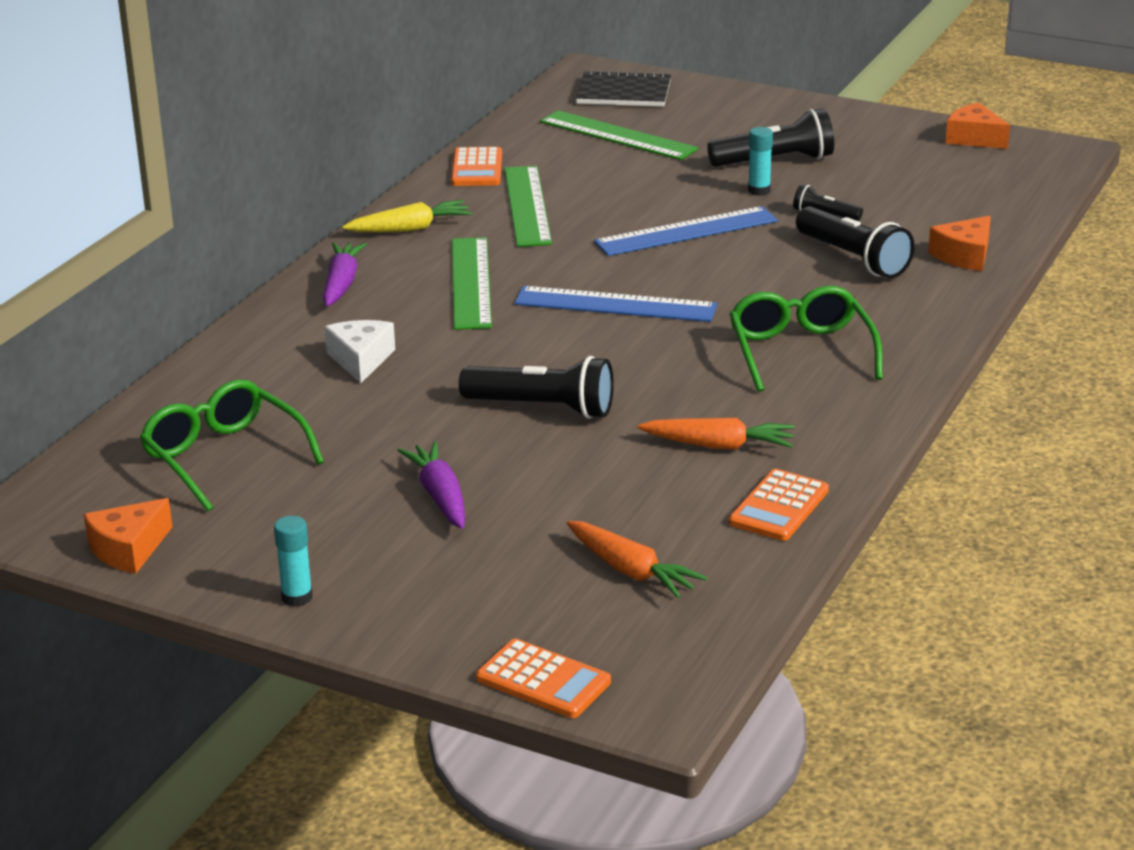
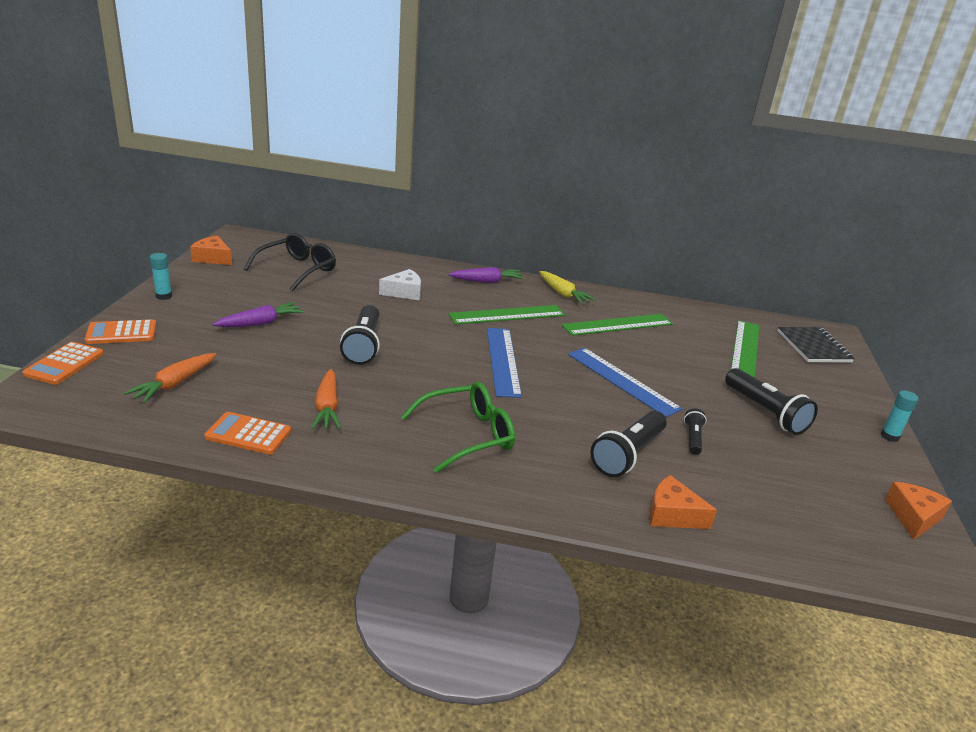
camera: 70 degrees right, 0 degrees up
(225, 458) = (297, 270): green glasses -> black glasses
(477, 168) = (655, 307): orange calculator -> orange calculator (121, 333)
(759, 191) = (709, 407): turquoise glue stick -> turquoise glue stick (889, 436)

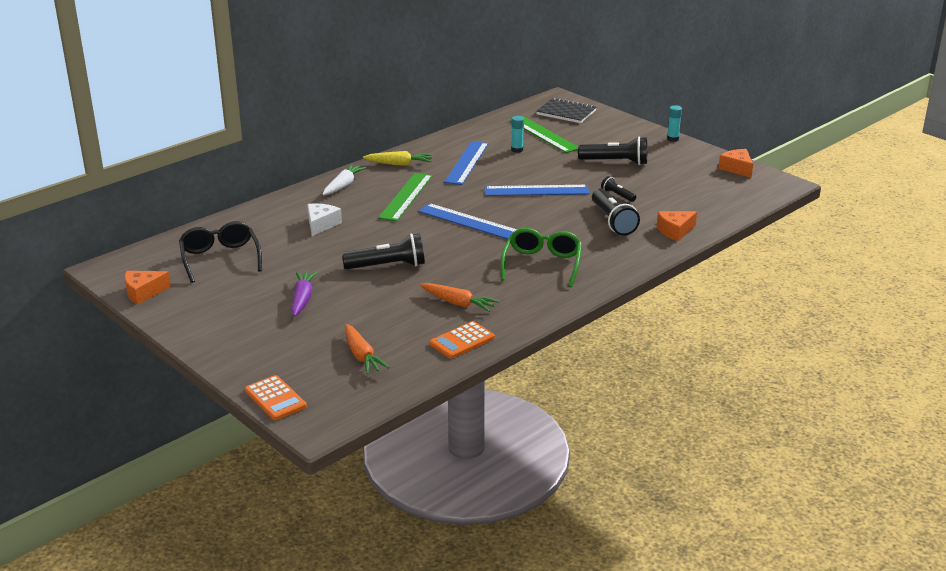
camera: 50 degrees left, 0 degrees up
(121, 333) = (248, 364): orange calculator -> none
(164, 296) = (197, 332): turquoise glue stick -> turquoise glue stick (517, 150)
(363, 345) = (387, 266): black flashlight -> black flashlight turned 45 degrees counterclockwise
(487, 281) = (343, 185): purple carrot -> white carrot
(618, 325) = (467, 163): green ruler -> blue ruler

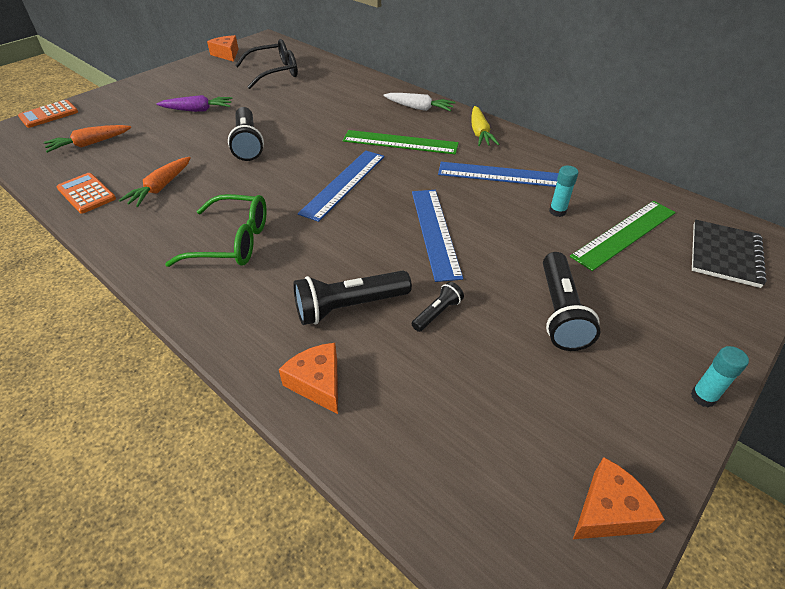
camera: 85 degrees right, 15 degrees up
(321, 224) = (334, 105): white cheese -> none

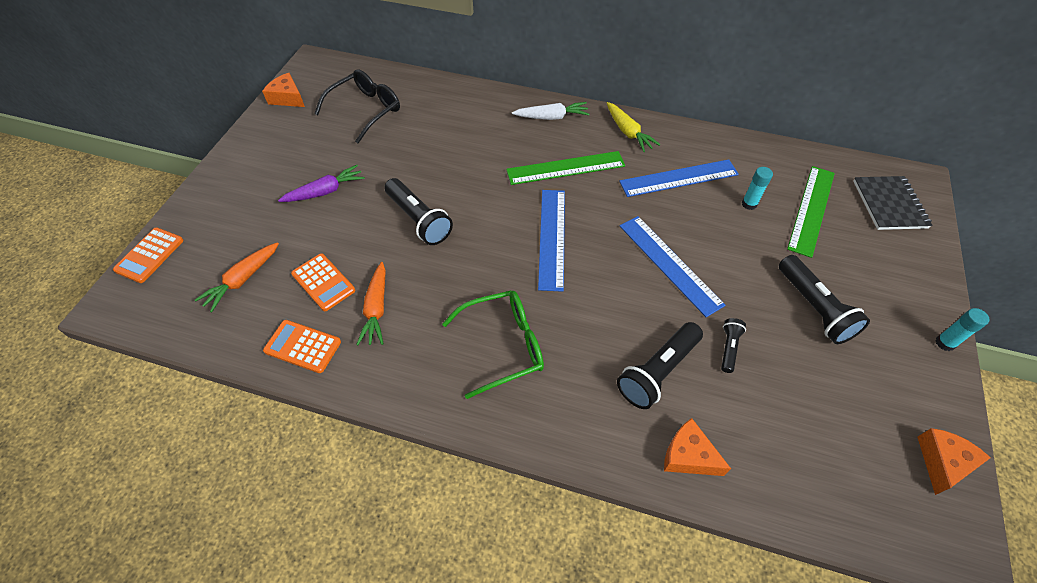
camera: 25 degrees left, 10 degrees up
(141, 161) = (323, 282): none -> orange calculator

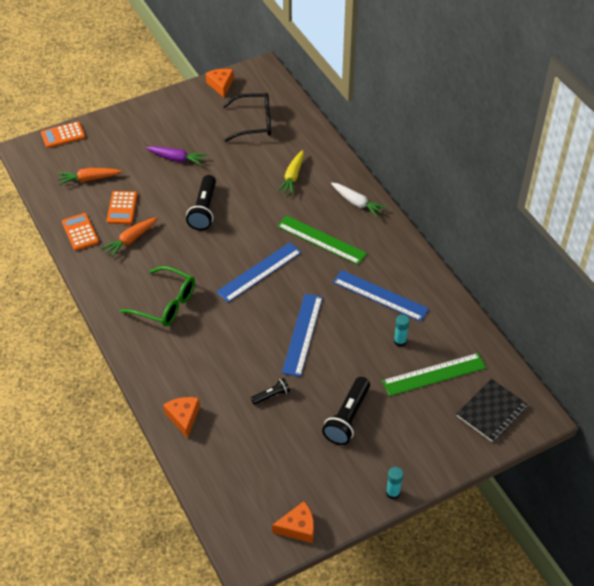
camera: 45 degrees right, 5 degrees down
(628, 132) = (391, 246): yellow carrot -> yellow carrot (292, 177)
(658, 371) = (221, 375): black flashlight -> none

